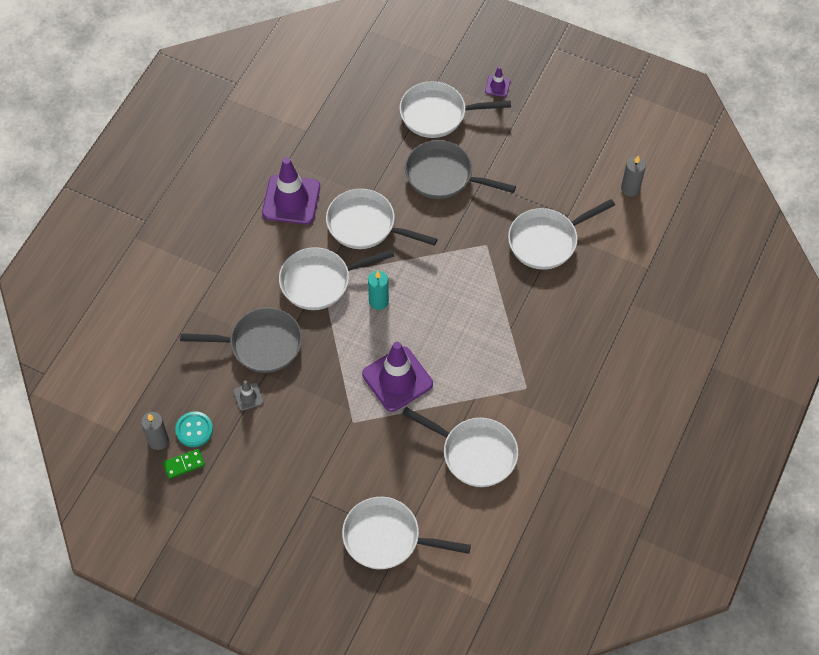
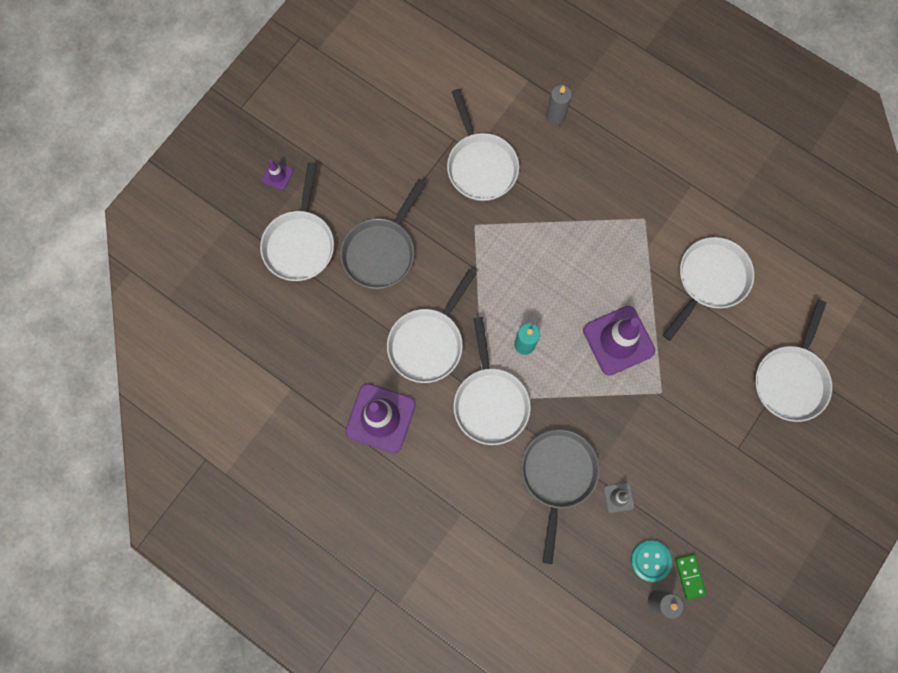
camera: 80 degrees left, 15 degrees up
(630, 188) = (433, 75): grey candle -> grey candle (555, 116)

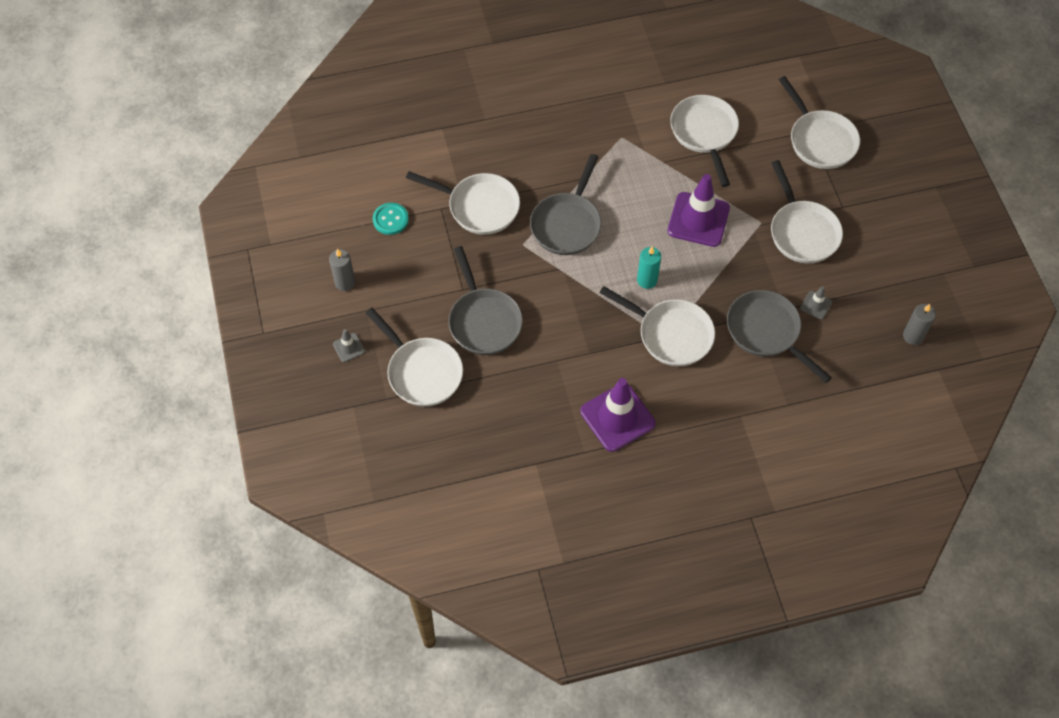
camera: 50 degrees left, 15 degrees down
(277, 175) = (349, 347): purple traffic cone -> grey traffic cone
(428, 342) = (587, 342): white pan -> white pan (802, 232)
(523, 243) = (567, 224): none -> grey pan
(555, 116) = (488, 132): grey candle -> grey candle (345, 282)
(650, 560) = (879, 319): turquoise button -> turquoise button (390, 219)
(689, 576) = (910, 304): green domino -> none

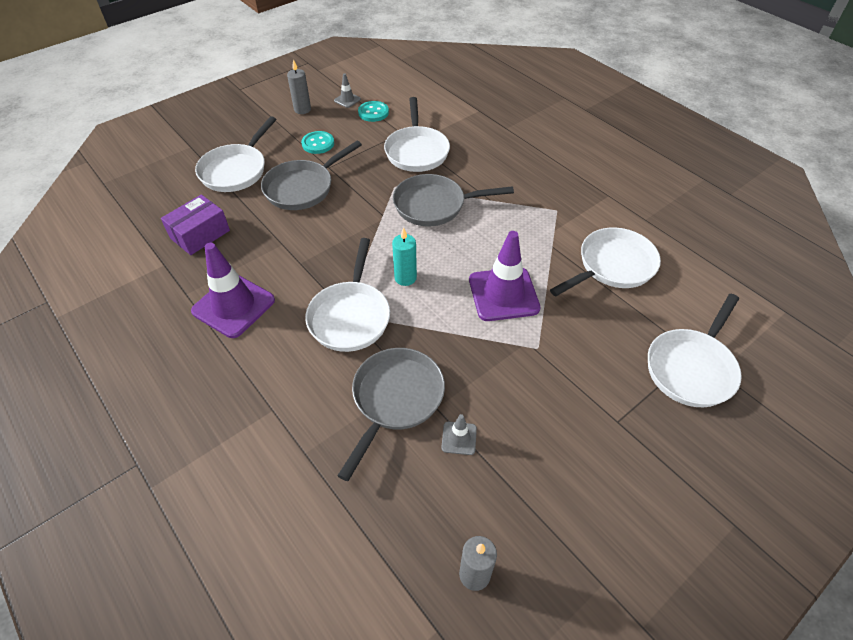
camera: 65 degrees right, 10 degrees down
(349, 347) = (244, 128): grey traffic cone -> grey traffic cone (347, 100)
(417, 286) = (318, 143): none -> turquoise button
(508, 425) = (200, 234): none -> purple box
(802, 232) = (552, 391): white pan -> none

